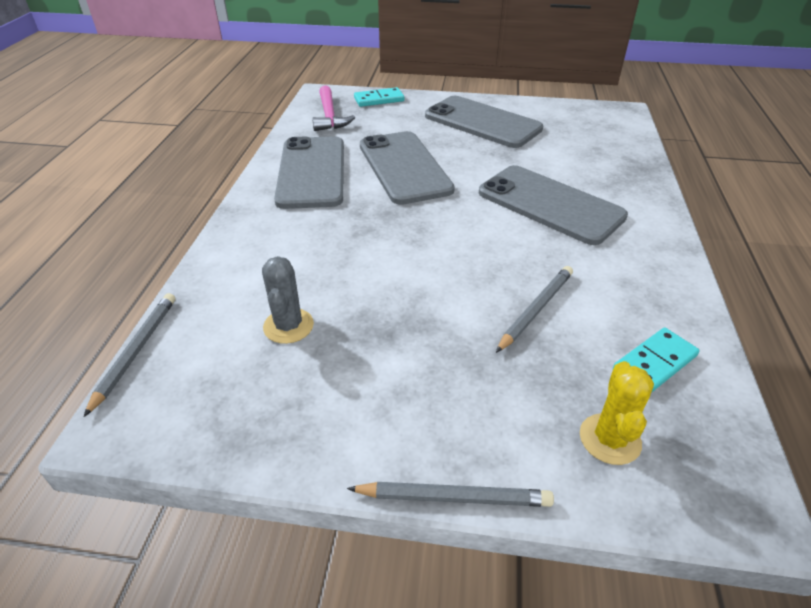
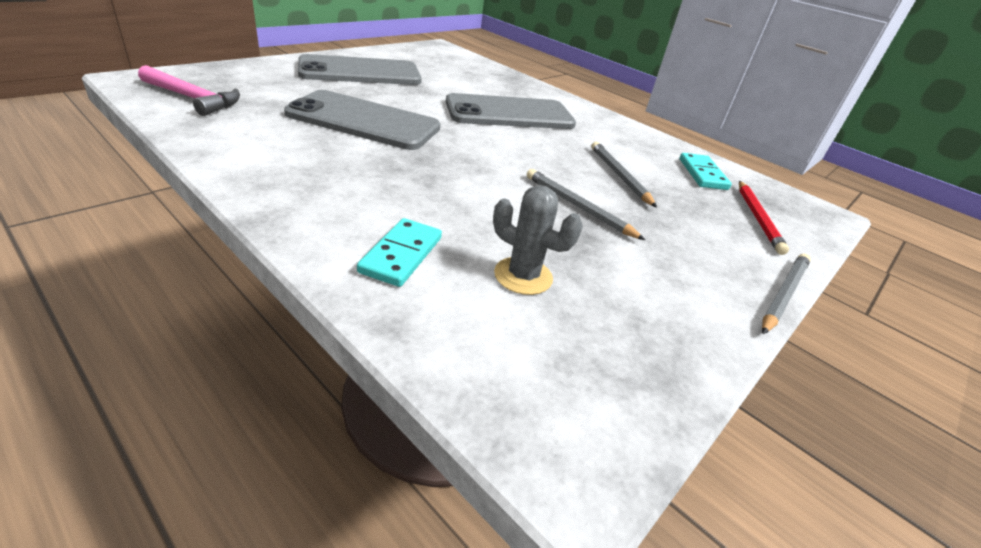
camera: 60 degrees left, 5 degrees down
(136, 351) = (447, 399): grey pencil -> grey pencil (578, 206)
(312, 172) = (281, 152): grey phone -> none
(379, 100) = (223, 73): turquoise domino -> turquoise domino (401, 255)
(610, 439) = (757, 218): yellow cactus -> red pencil

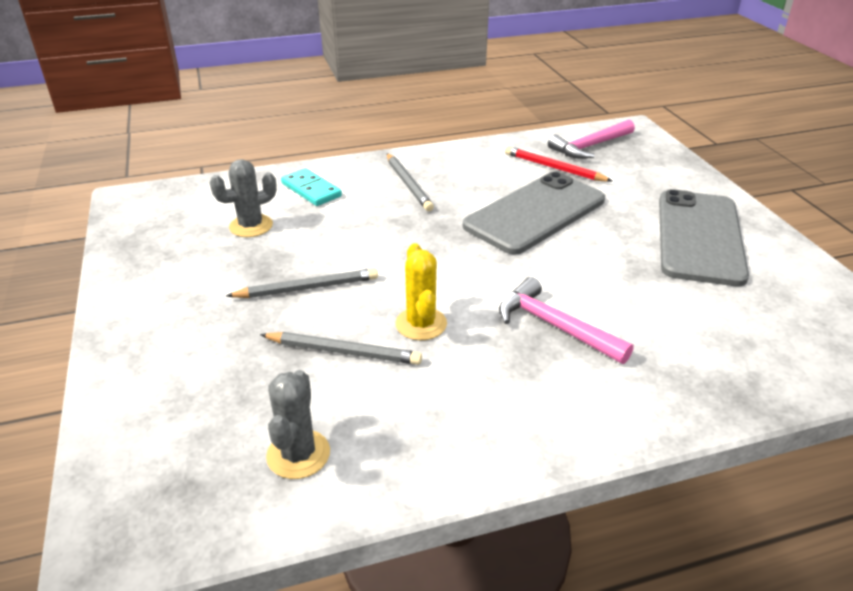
camera: 125 degrees right, 0 degrees up
(509, 113) = (554, 326): grey phone -> pink hammer
(559, 153) = (421, 324): none -> yellow cactus
(702, 174) = (298, 454): turquoise domino -> grey cactus
(757, 218) = (176, 432): red pencil -> red pencil (554, 168)
(784, 294) = (93, 352): grey pencil -> grey pencil (408, 184)

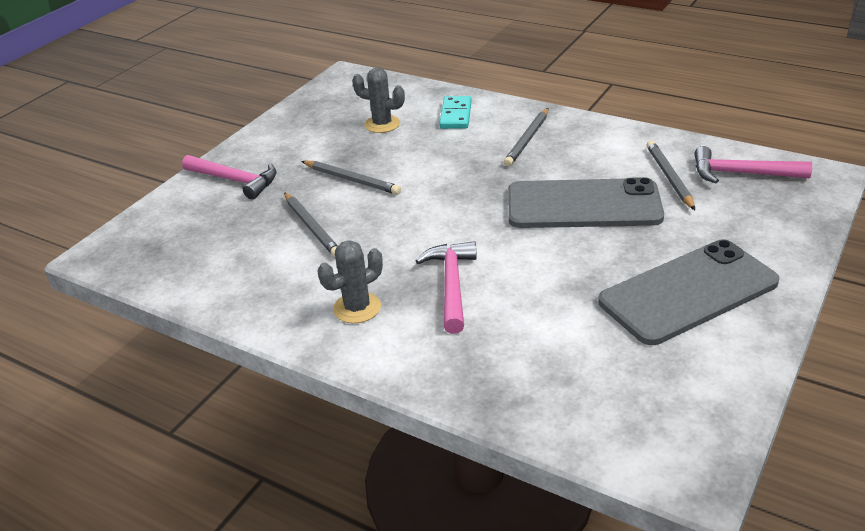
camera: 50 degrees right, 0 degrees up
(169, 355) = (235, 180): none -> pink hammer
(298, 454) = (213, 265): grey cactus -> grey cactus (357, 308)
(421, 324) = (376, 236): yellow cactus -> none
(554, 168) = (669, 177): red pencil -> grey pencil

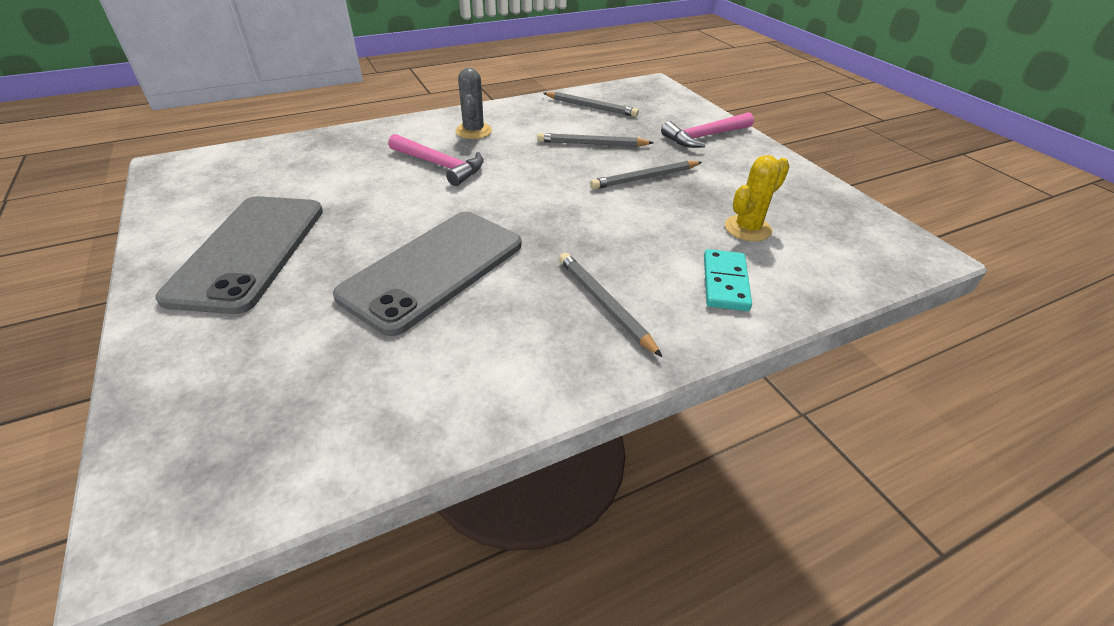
camera: 120 degrees right, 5 degrees up
(382, 124) = (747, 228): grey cactus -> yellow cactus
(455, 115) = (725, 283): turquoise domino -> turquoise domino turned 60 degrees clockwise
(669, 177) = (384, 361): grey pencil -> grey pencil (591, 107)
(741, 173) = (292, 435): pink hammer -> none

